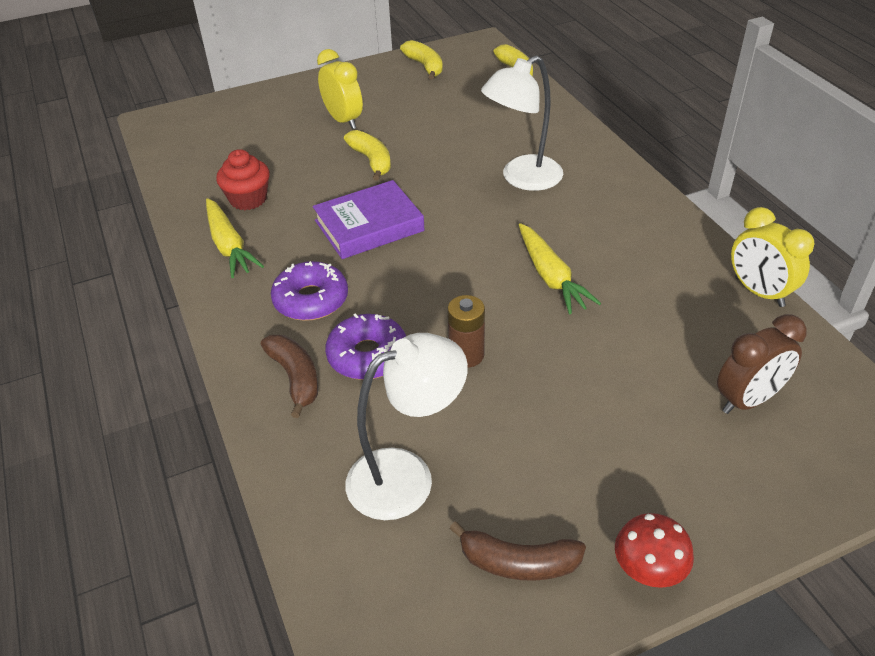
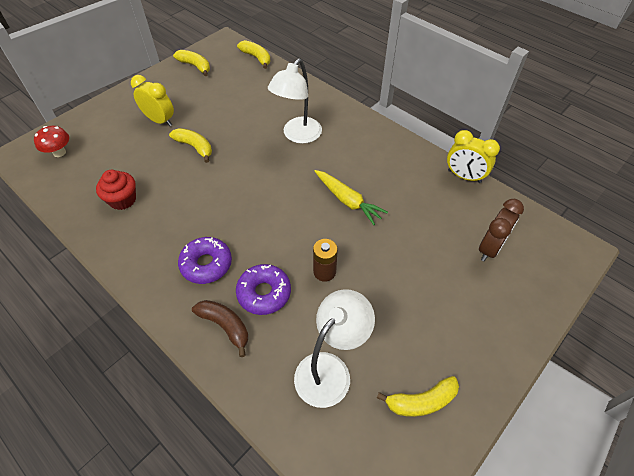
camera: 25 degrees left, 10 degrees up
(229, 246) = (127, 240): yellow carrot -> none
(369, 226) = (217, 197): purple book -> none
(518, 563) = (421, 401): brown banana -> yellow banana
(648, 571) = (490, 377): red mushroom -> red mushroom (59, 152)

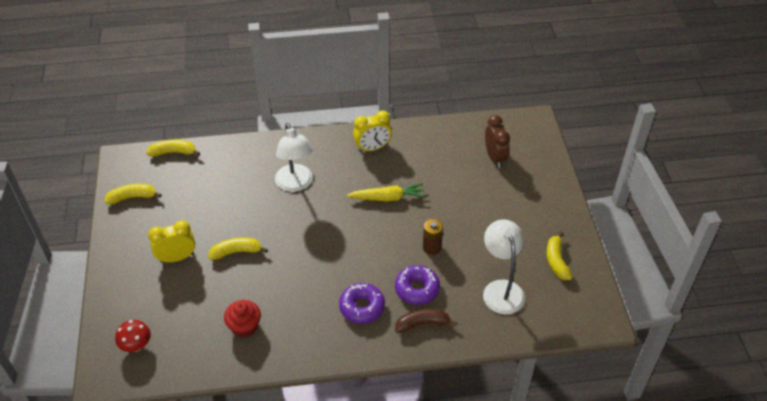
camera: 50 degrees left, 5 degrees down
(421, 401) = (556, 261): yellow banana -> yellow banana turned 150 degrees clockwise
(464, 176) = (431, 126): yellow clock -> yellow clock (372, 148)

